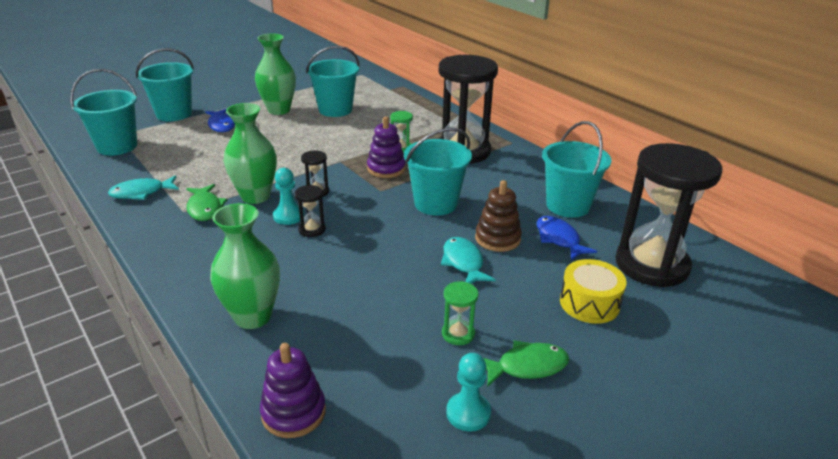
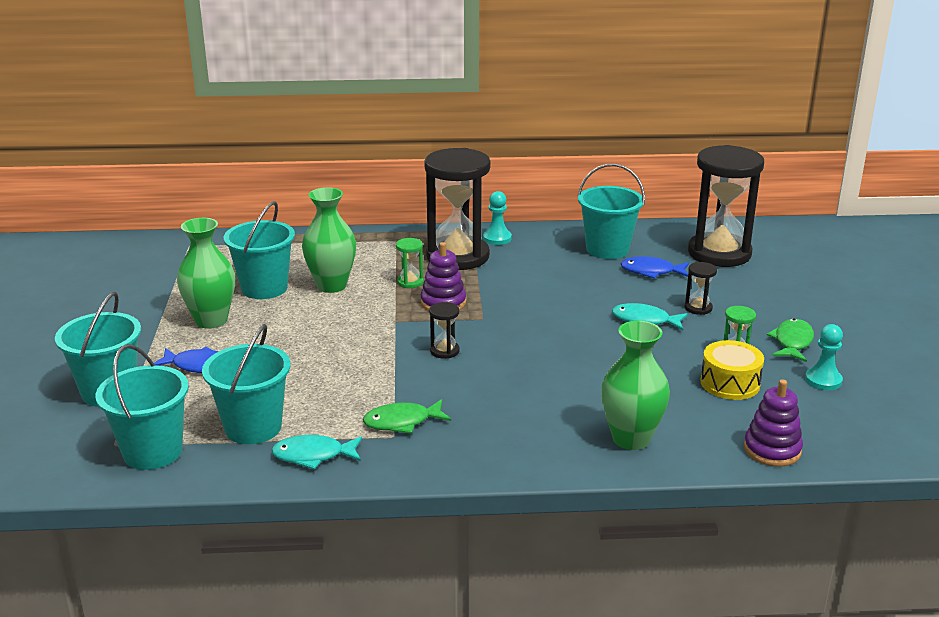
camera: 55 degrees left, 5 degrees down
(141, 193) = (313, 455): turquoise fish -> turquoise fish turned 75 degrees clockwise
(205, 208) = (402, 422): green fish -> green fish turned 150 degrees clockwise
(255, 196) = (412, 386): green vase -> green vase (331, 285)
(288, 216) = (475, 378): turquoise pawn -> turquoise pawn (497, 238)
(312, 229) = (515, 373): black hourglass -> black hourglass (698, 308)
(436, 203) = (538, 301): turquoise bucket -> turquoise bucket (253, 427)
(497, 239) = (625, 295): brown stacking toy -> none
(589, 303) = (743, 293): yellow drum -> yellow drum (730, 383)

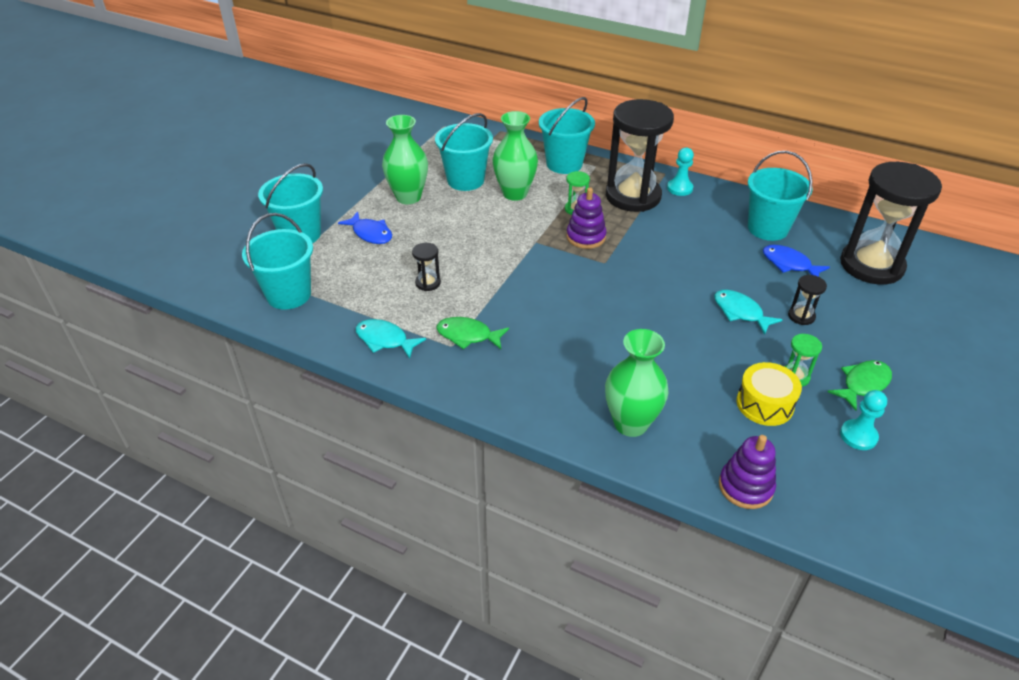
camera: 30 degrees right, 15 degrees up
(253, 427) = (365, 300): turquoise bucket -> turquoise bucket (564, 164)
(444, 351) = (550, 283): black hourglass -> black hourglass (428, 283)

